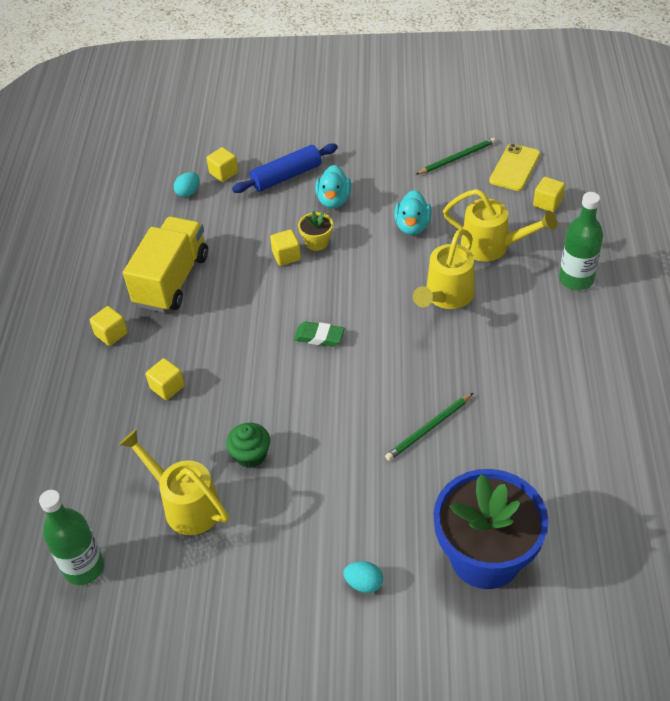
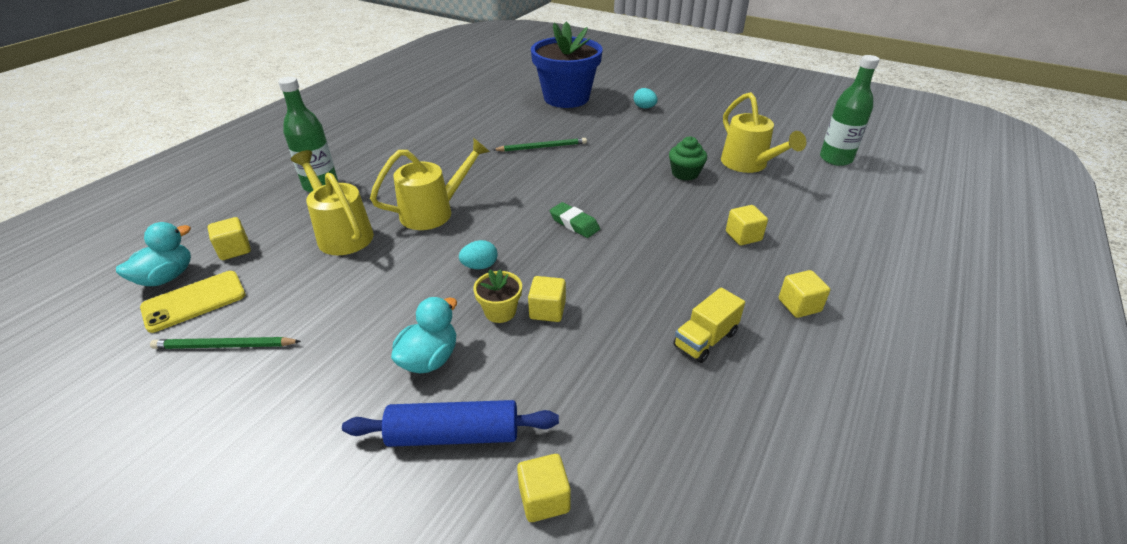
camera: 155 degrees left, 10 degrees down
(172, 280) = (705, 339): yellow truck -> yellow truck, size x0.52
(188, 192) = (625, 484): turquoise egg -> turquoise egg (480, 266)
(412, 226) = (383, 284): turquoise duck -> turquoise duck (167, 277)

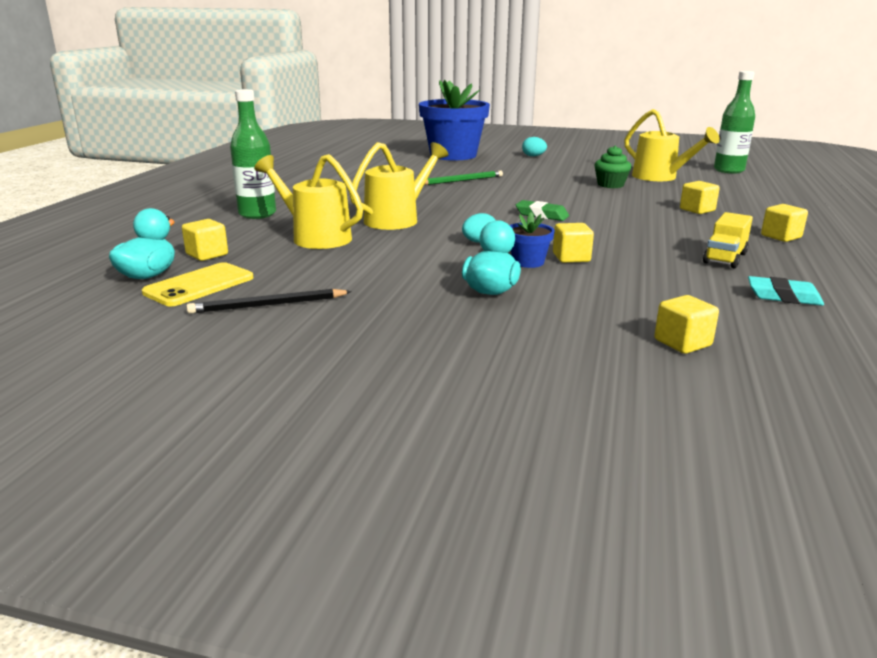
camera: 15 degrees left, 15 degrees down
(224, 346) = (268, 305): green pencil -> black pencil
(454, 434) = (563, 323): blue rolling pin -> none
(500, 311) = (528, 262): yellow flower pot -> blue flower pot
(714, 431) = (783, 297): none -> turquoise eraser

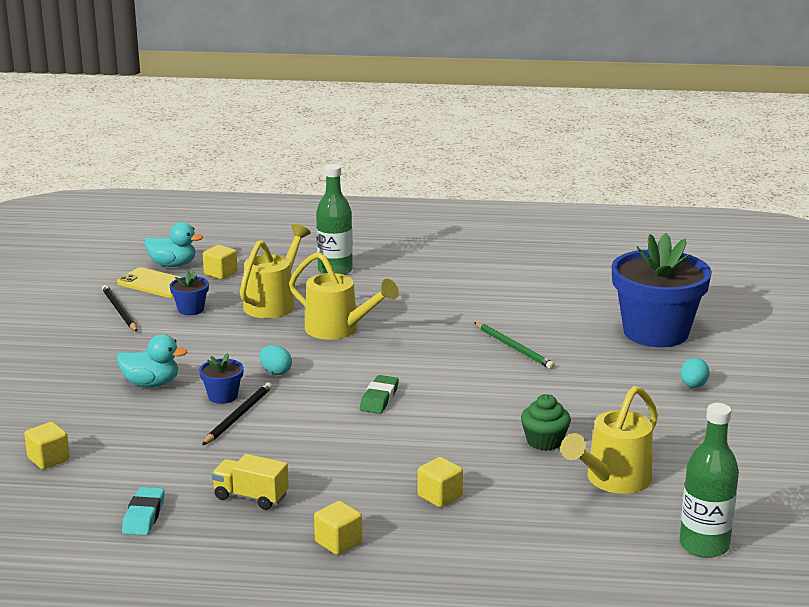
camera: 80 degrees right, 0 degrees up
(299, 270) = (191, 309): none -> blue flower pot
(571, 257) = (238, 416): yellow cube -> black pencil

